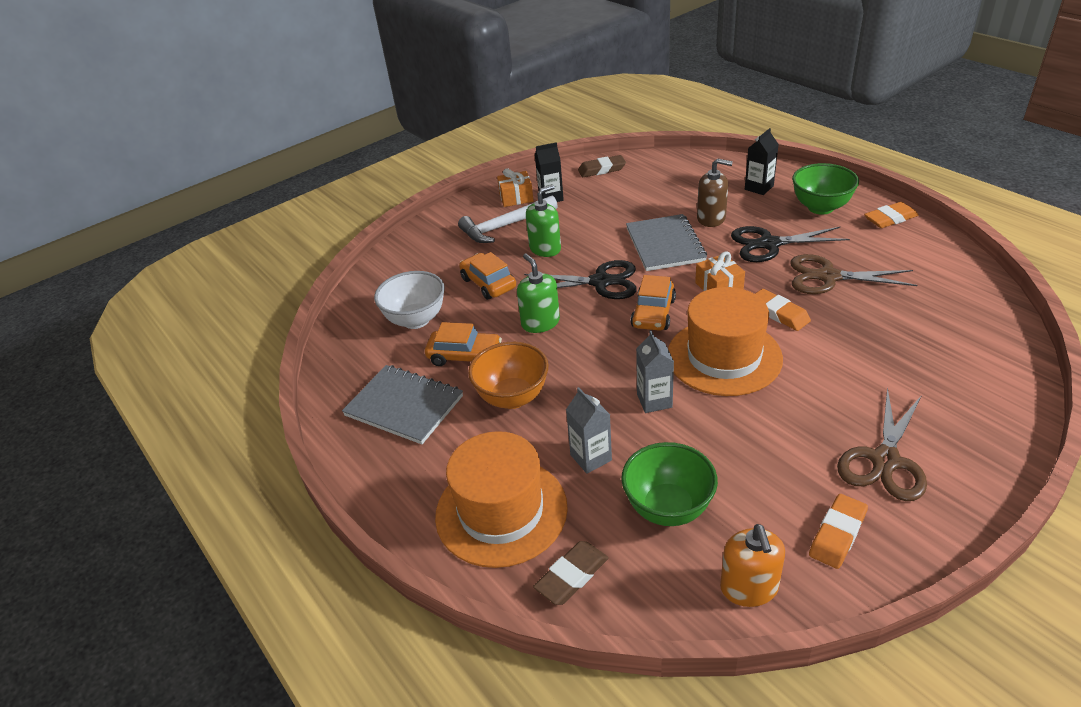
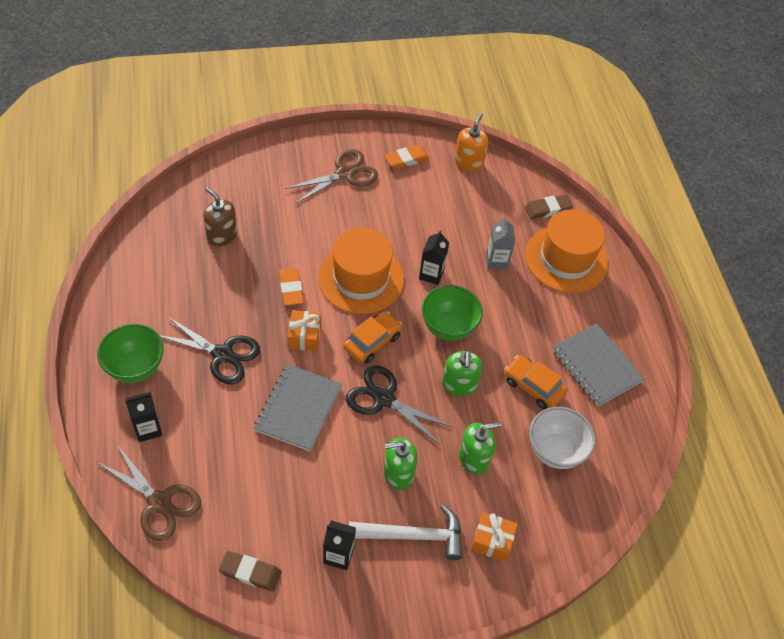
camera: 160 degrees left, 15 degrees up
(488, 283) = (474, 458): orange car -> green soap dispenser
(512, 397) = (518, 329): orange bowl -> none
(516, 197) = (372, 582): orange gift -> orange gift (492, 541)
(654, 400) = (431, 274): grey carton -> black carton
(668, 508) = (476, 212): green bowl -> green bowl (448, 327)
(711, 218) = (230, 416): brown soap dispenser -> brown soap dispenser (222, 235)
(828, 277) = (223, 297): brown scissors -> brown scissors (159, 502)
(890, 218) = (107, 320): orange eraser -> none

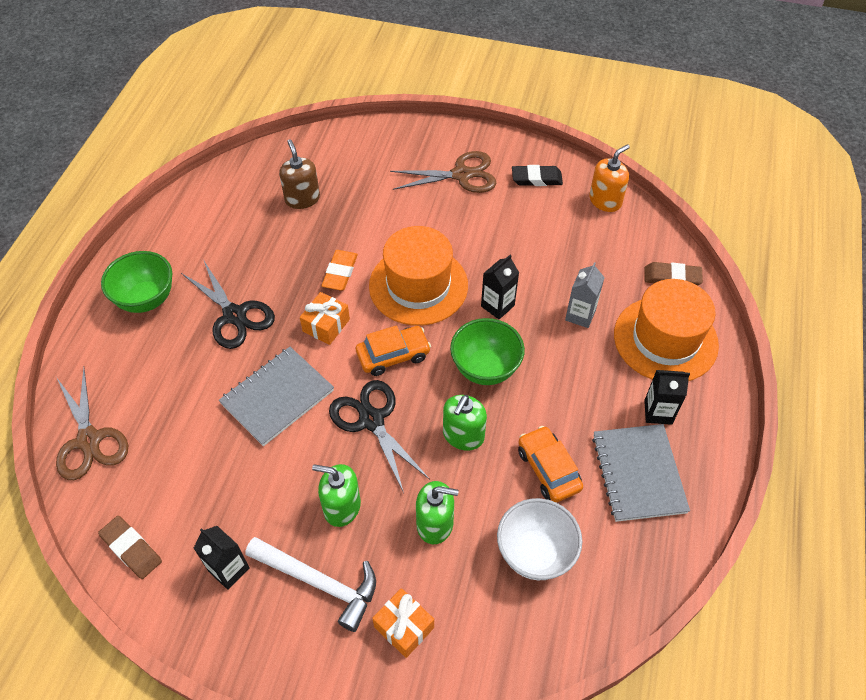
camera: 30 degrees right, 0 degrees up
(148, 429) = (122, 363): black carton -> black carton (658, 412)
(407, 159) = (536, 178): orange eraser -> black eraser

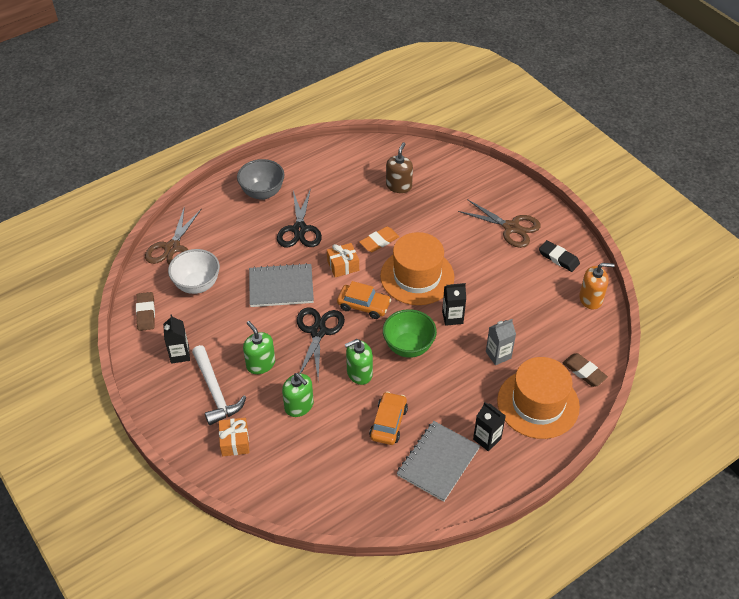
camera: 40 degrees right, 5 degrees down
(146, 299) = (262, 193): green bowl -> grey bowl
(535, 553) = (336, 458): white bowl -> white bowl (197, 285)

